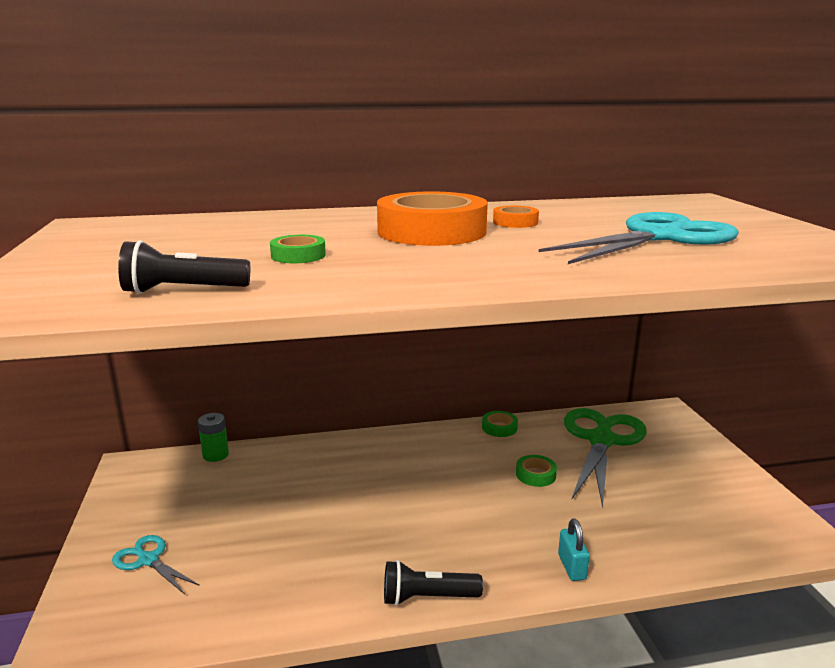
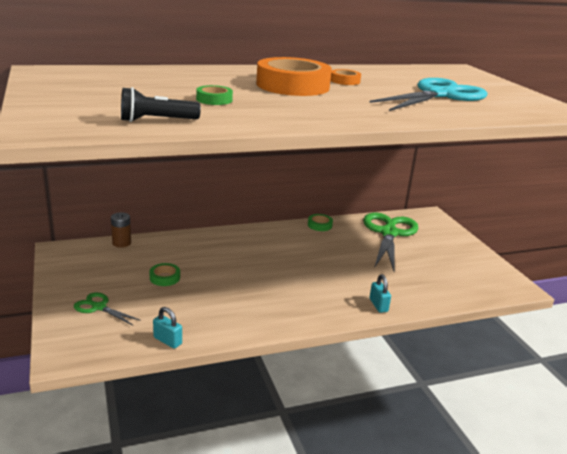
camera: 10 degrees left, 5 degrees up
(148, 560) = (99, 307): turquoise scissors -> green scissors
(215, 455) = (121, 243): green battery -> brown battery
(228, 624) = (167, 341): none -> turquoise padlock
(427, 597) = (291, 323): black flashlight -> none
(535, 475) = (348, 254): green tape -> green tape (165, 278)

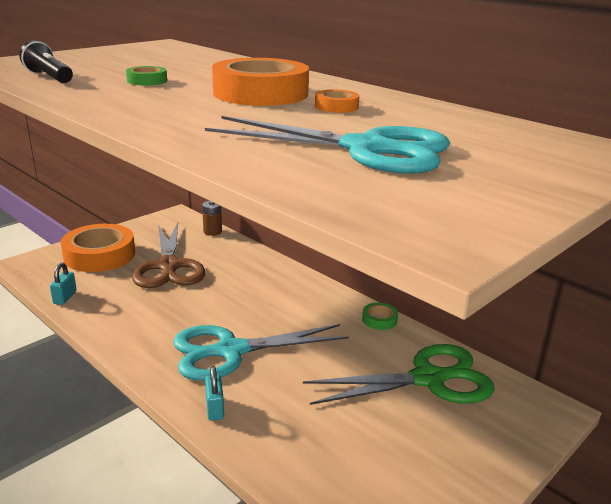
camera: 65 degrees right, 0 degrees up
(99, 307) = (99, 255): green scissors -> orange tape
(165, 278) = (169, 266): green tape -> brown scissors
(317, 283) = (231, 351): none -> turquoise scissors
(378, 305) = (215, 408): turquoise padlock -> turquoise padlock turned 60 degrees counterclockwise

